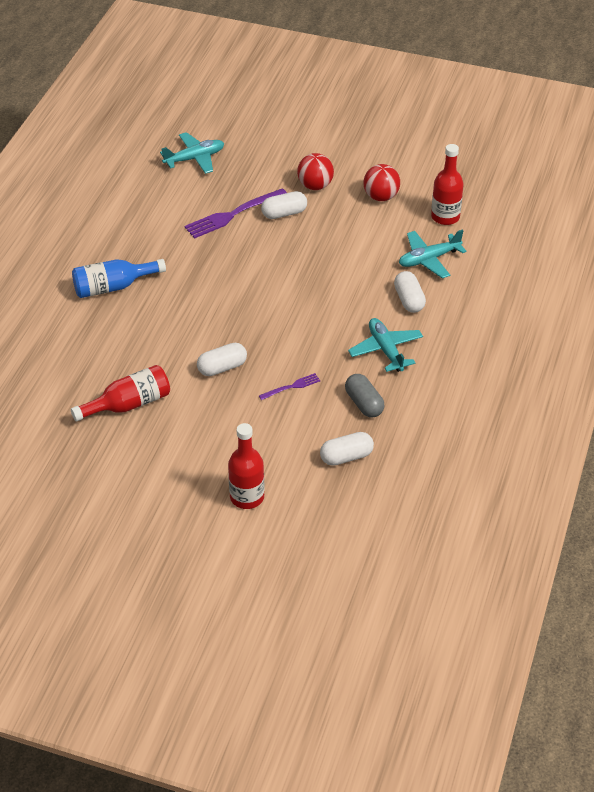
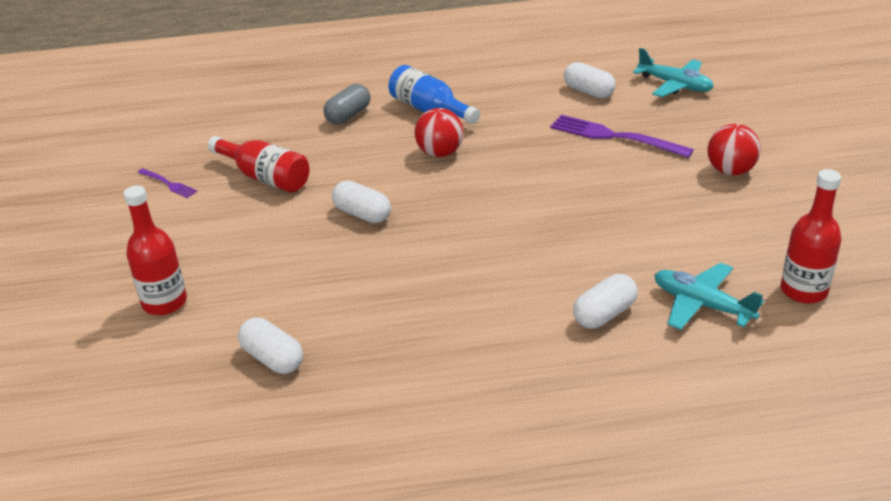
camera: 65 degrees right, 10 degrees down
(284, 213) = (656, 167): white capsule -> white capsule (588, 92)
(291, 387) = (367, 273): purple fork -> purple fork (168, 184)
(364, 403) = (378, 341): grey capsule -> grey capsule (348, 115)
(381, 197) = (773, 224): red ball -> red ball (440, 153)
(386, 350) = (491, 326): turquoise plane -> none

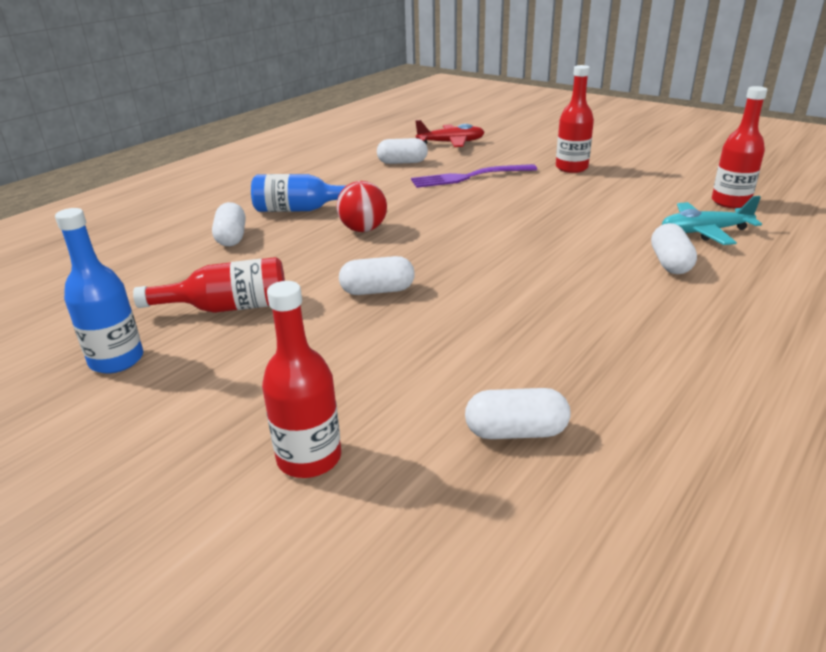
camera: 45 degrees left, 5 degrees down
(168, 184) = (116, 360): purple fork -> blue bottle
(348, 115) = (231, 237): grey capsule -> white capsule
(675, 85) = (451, 143): turquoise plane -> red plane
(730, 171) = (571, 168): red ball -> red bottle

